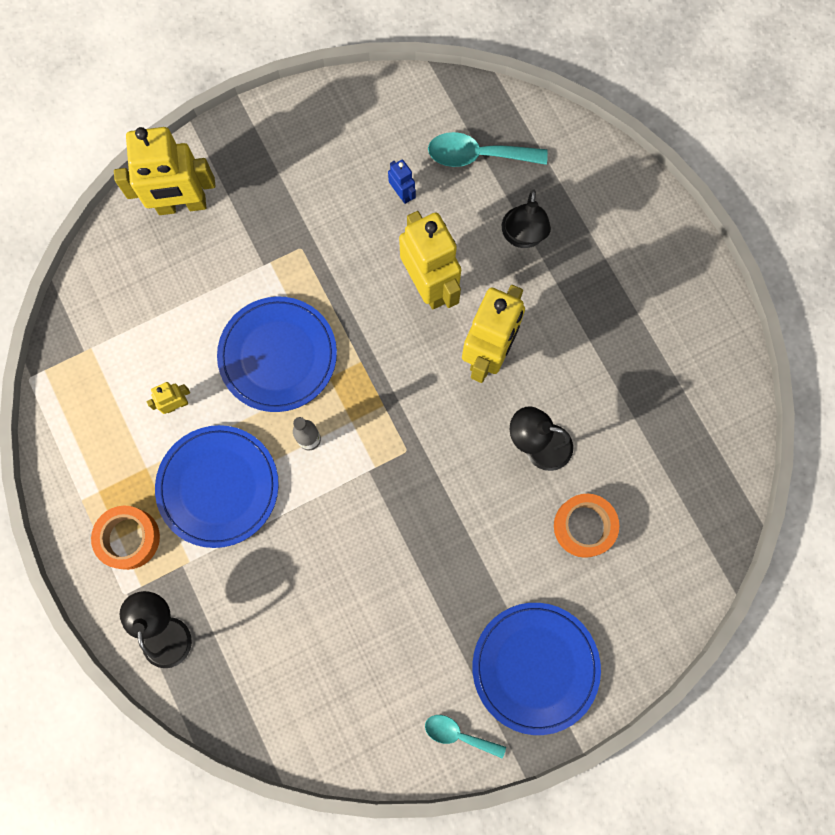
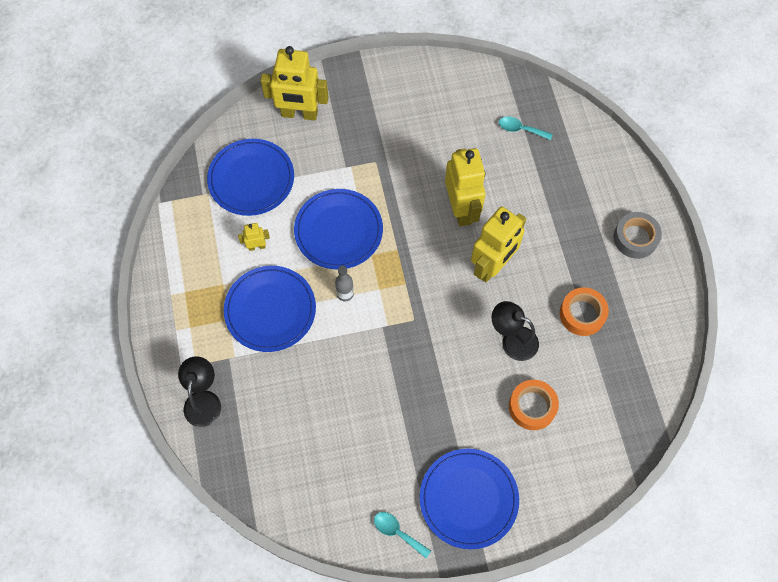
camera: 15 degrees right, 10 degrees down
(129, 538) = (196, 329): orange tape -> orange tape (582, 314)
(143, 313) = (251, 179): none -> blue plate
(402, 194) = (458, 142): blue robot -> none
(477, 155) = (520, 129): turquoise spoon -> turquoise spoon, size x0.62
(522, 237) = (539, 192): black lamp -> none
(658, 268) = (635, 238): none -> grey tape

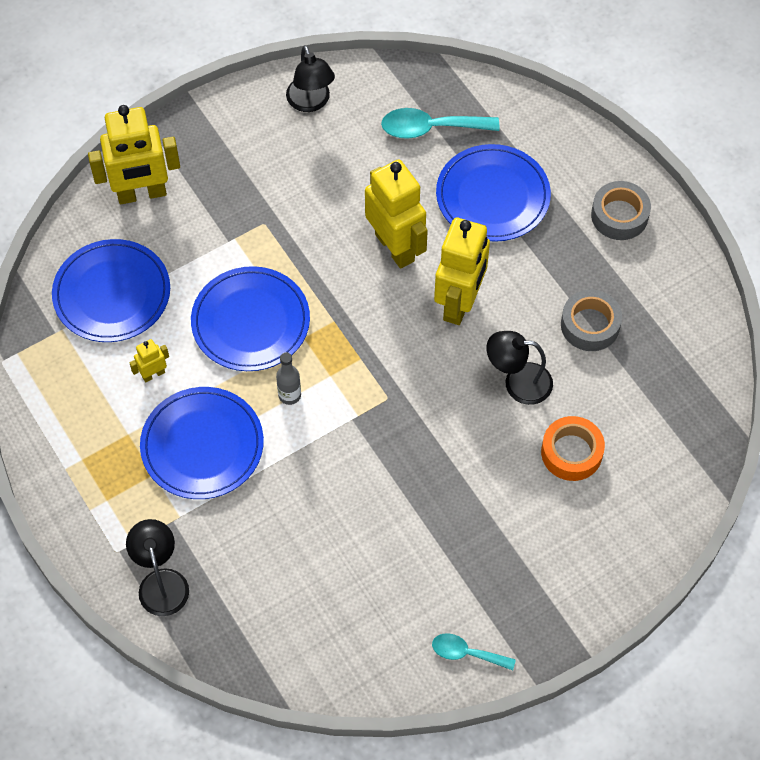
camera: 20 degrees left, 5 degrees down
(442, 84) = (311, 102): none -> black lamp
(468, 499) = (537, 585): blue plate -> blue plate (492, 196)
(520, 129) = (430, 128): turquoise spoon -> turquoise spoon, size x1.62
(582, 314) = (590, 325): orange tape -> grey tape

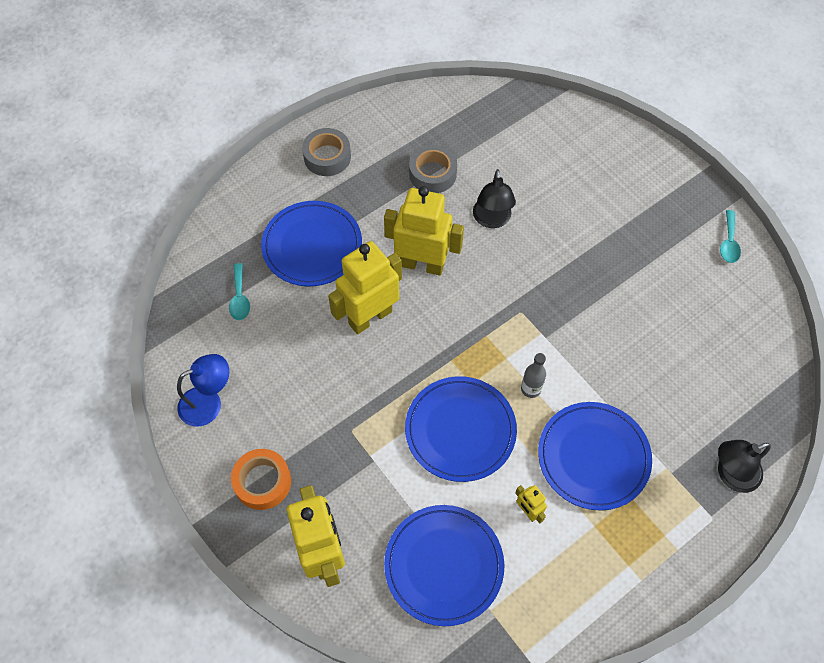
camera: 95 degrees left, 0 degrees up
(311, 102) = (209, 402): black lamp -> blue lamp
(430, 128) = (240, 298): turquoise spoon -> turquoise spoon, size x0.62
(571, 452) = (547, 182): orange tape -> orange tape (262, 482)

